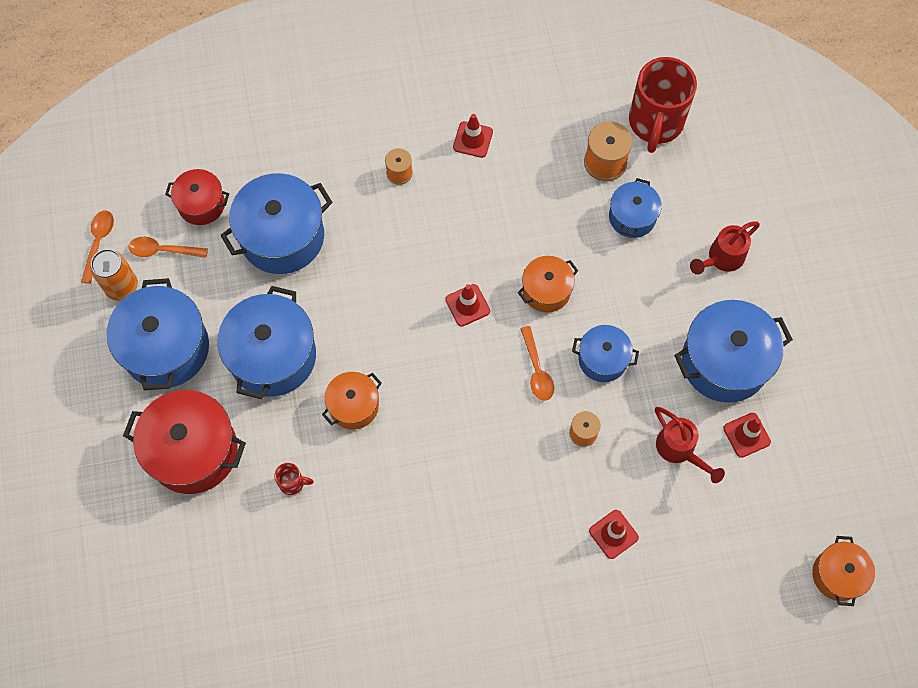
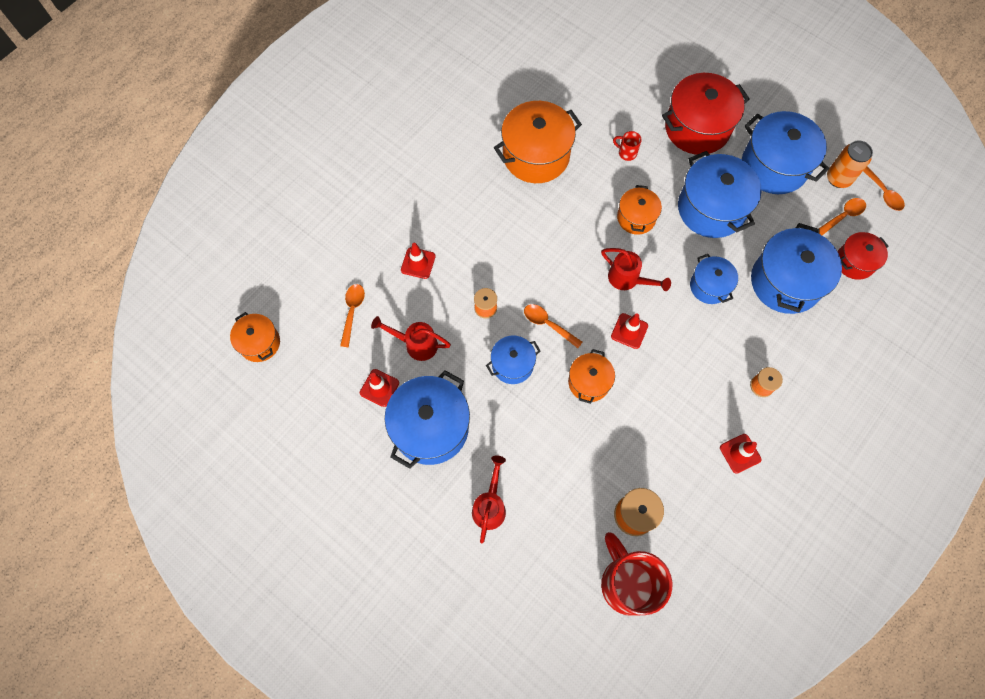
camera: 140 degrees right, 0 degrees up
(292, 483) = (626, 153): red mug -> red mug turned 60 degrees clockwise
(388, 558) = (536, 155): none -> orange pot
(422, 352) = (628, 279): none -> red watering can
(632, 217) = (578, 486): blue pot -> blue pot (709, 286)
(719, 534) = (352, 312): none -> orange spoon

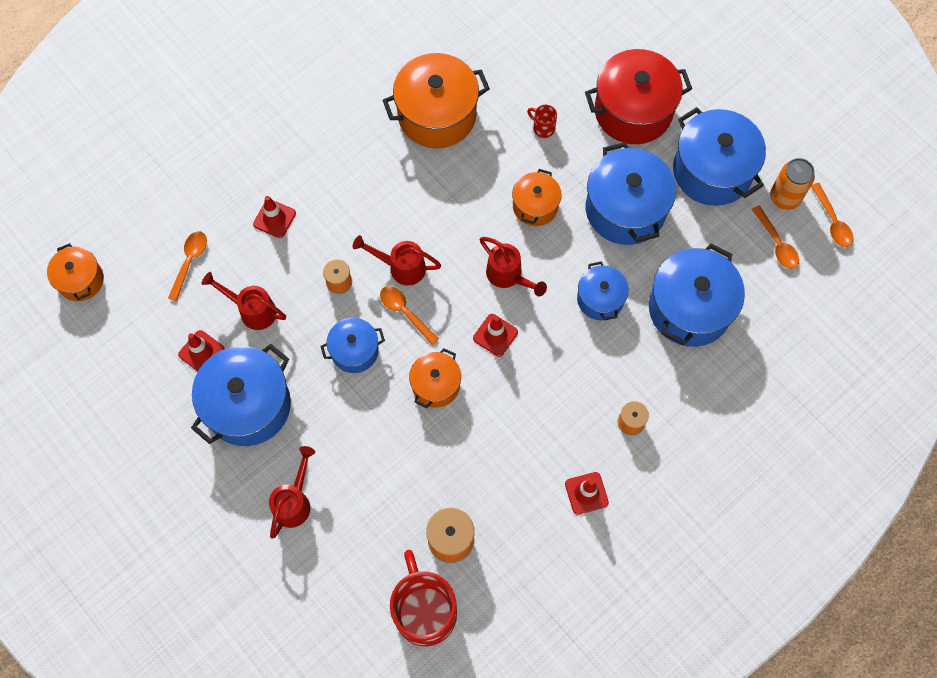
camera: 10 degrees right, 0 degrees up
(535, 286) = (401, 267): none -> red watering can
(842, 217) = (776, 243): orange spoon -> orange spoon turned 90 degrees clockwise
(854, 262) = (777, 298): red pot -> none

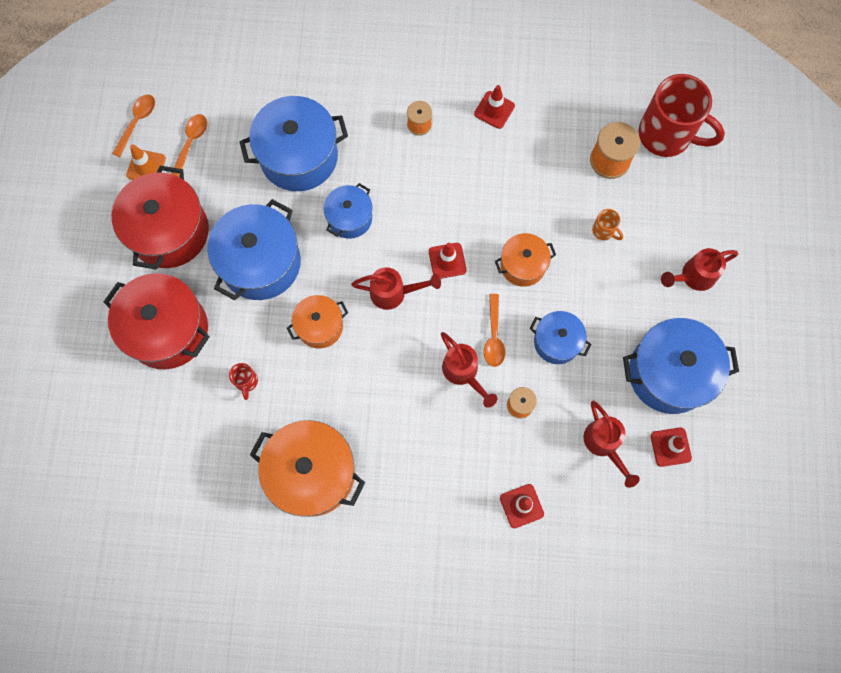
camera: 135 degrees left, 5 degrees up
(81, 280) = (719, 600): orange pot -> none
(189, 262) = (619, 532): orange spoon -> none
(399, 473) = (604, 231): none -> orange mug
(424, 611) = (667, 135): red mug -> red mug turned 90 degrees counterclockwise
(508, 276) = (394, 293): red watering can -> red watering can turned 90 degrees clockwise
(712, 171) = (169, 231): blue pot -> red pot
(784, 197) = (146, 167): orange can -> orange traffic cone

